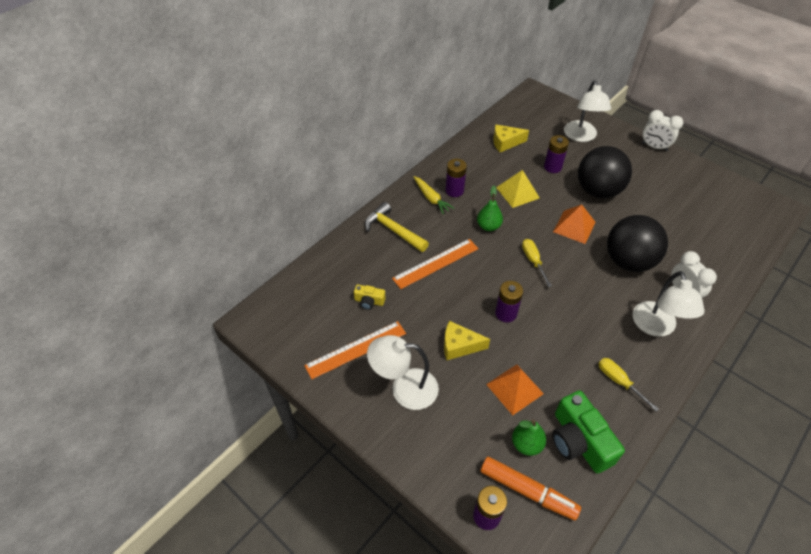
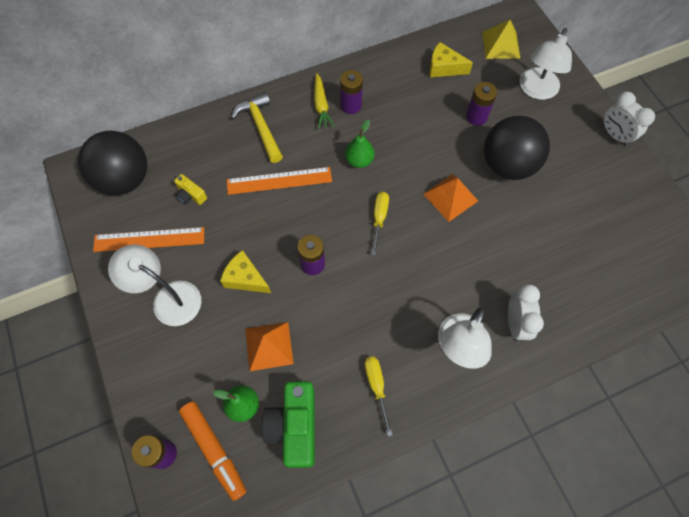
camera: 25 degrees right, 15 degrees up
(517, 192) = (416, 133): yellow pyramid -> yellow pyramid (501, 45)
(628, 261) = (482, 261): black ball -> black ball (125, 179)

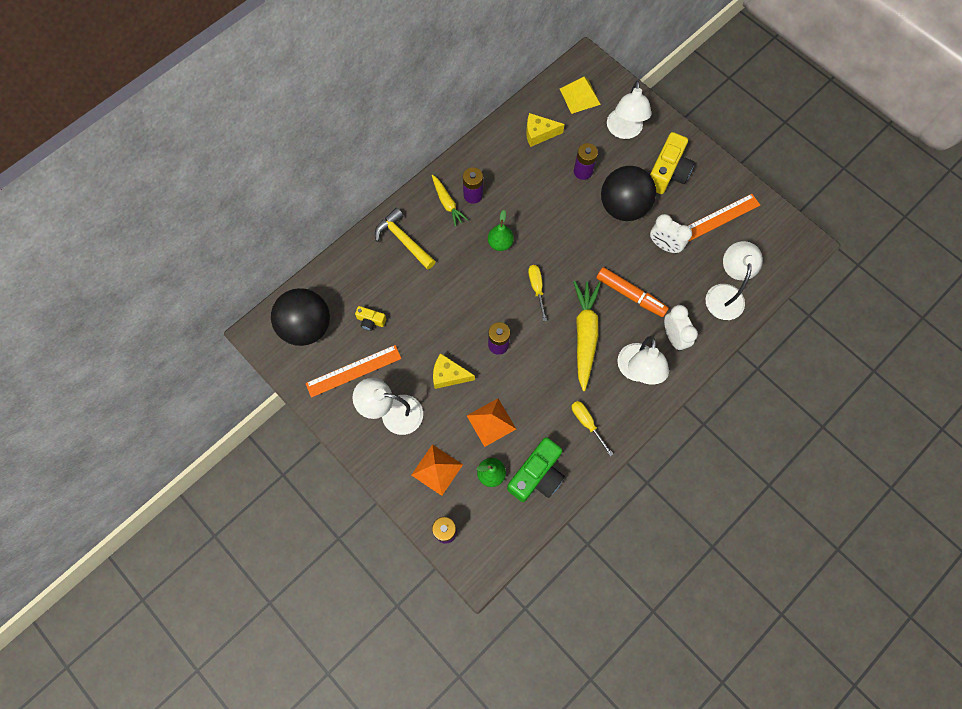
camera: 20 degrees left, 5 degrees up
(214, 450) = (483, 514): orange marker -> orange marker (630, 295)
(279, 181) = (440, 283): orange ruler -> orange ruler (718, 218)
(294, 426) = (537, 475): green camera -> green camera turned 120 degrees counterclockwise
(413, 286) = (584, 335): none -> yellow carrot
(450, 197) = (587, 250): orange pyramid -> orange pyramid (437, 469)
(569, 145) = (667, 172): none -> yellow camera
(594, 294) = (725, 293): none -> white lamp
(614, 135) = (700, 152): white clock -> white clock (664, 245)

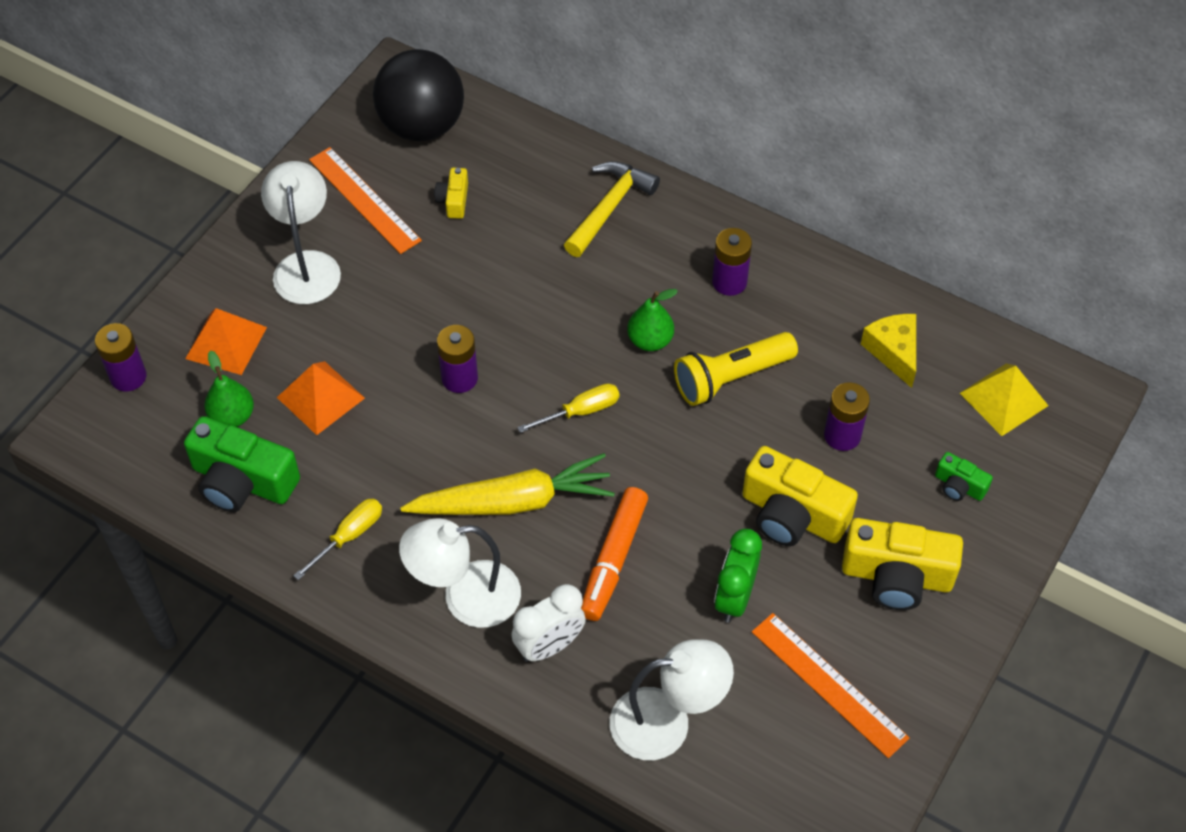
camera: 75 degrees right, 15 degrees down
(447, 203) = (700, 250): yellow carrot -> none
(449, 375) = (388, 322): yellow cheese -> none
(535, 211) = (731, 378): none -> yellow flashlight
(623, 207) = (792, 514): black ball -> yellow camera
(624, 131) = (959, 486): white lamp -> green camera
(664, 245) = (734, 598): white clock -> green clock

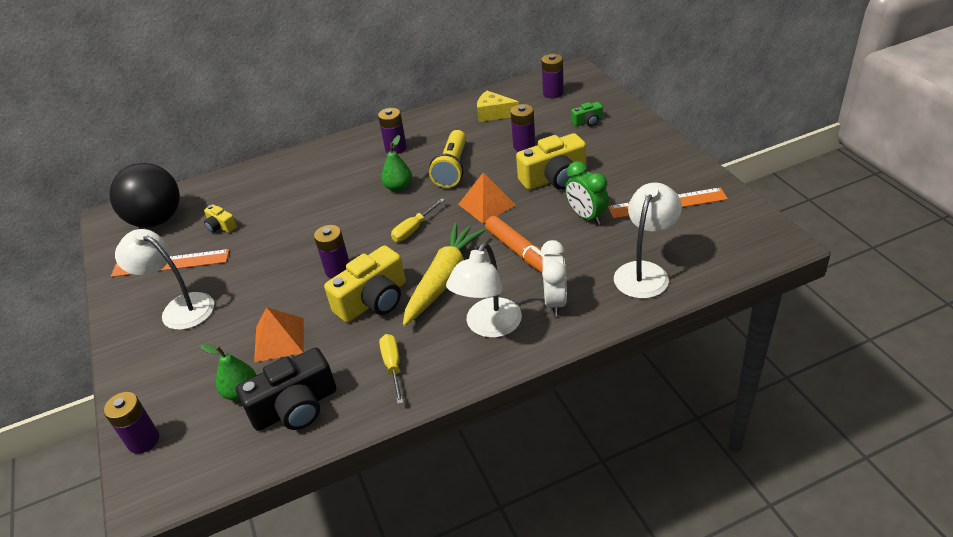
camera: 50 degrees left, 15 degrees down
(226, 343) = (184, 372): orange pyramid -> orange pyramid (487, 204)
(242, 481) = (295, 407): green camera -> black camera
(581, 411) = (414, 229): yellow screwdriver -> yellow screwdriver turned 150 degrees counterclockwise
(609, 207) = (302, 171): yellow hammer -> none
(896, 576) = (621, 158): yellow camera -> yellow camera (373, 300)
(1003, 399) = (553, 93): yellow pyramid -> purple battery

